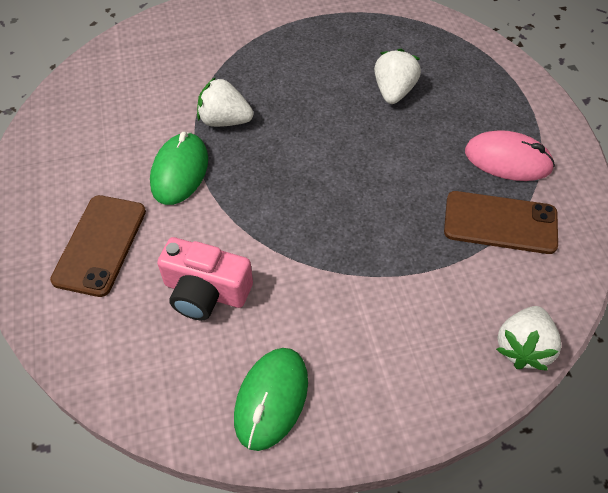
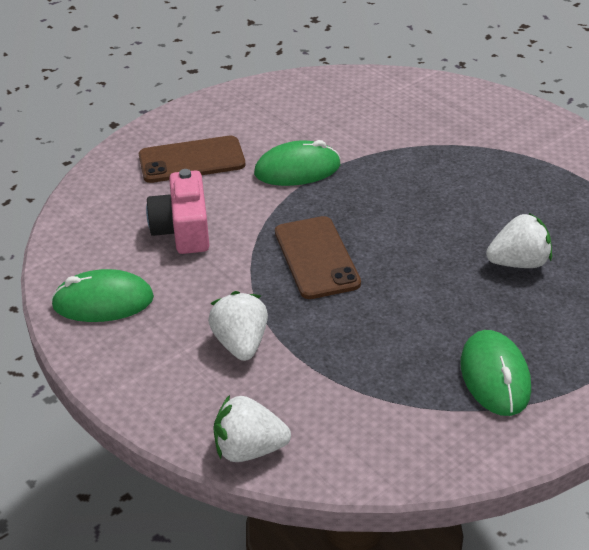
camera: 65 degrees right, 15 degrees down
(224, 120) = (377, 171): white strawberry -> white strawberry (241, 344)
(500, 223) = (398, 393): brown phone -> brown phone (316, 258)
(508, 160) = (495, 377): pink mouse -> green mouse

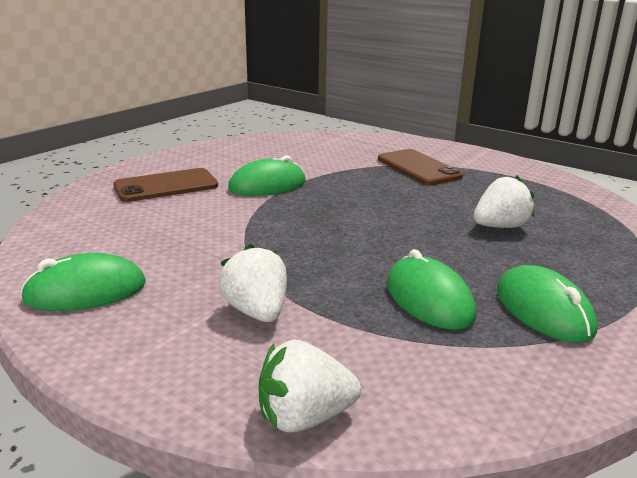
camera: 15 degrees left, 15 degrees down
(183, 230) = (168, 230): pink camera -> none
(316, 258) = (310, 238): brown phone -> brown phone (418, 168)
(396, 350) = (429, 299): none -> green mouse

